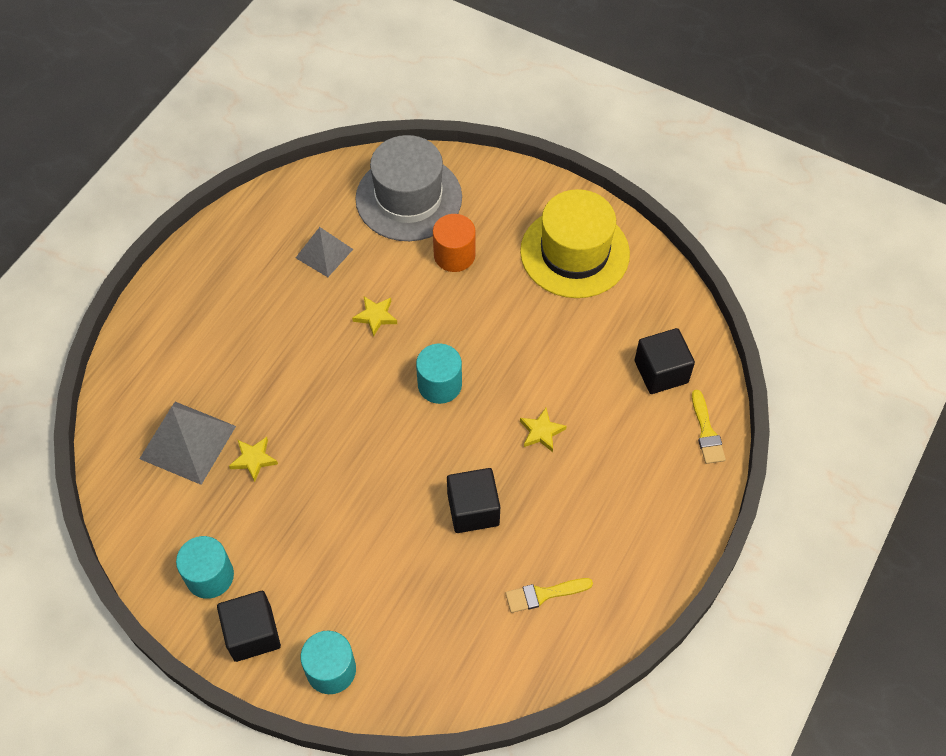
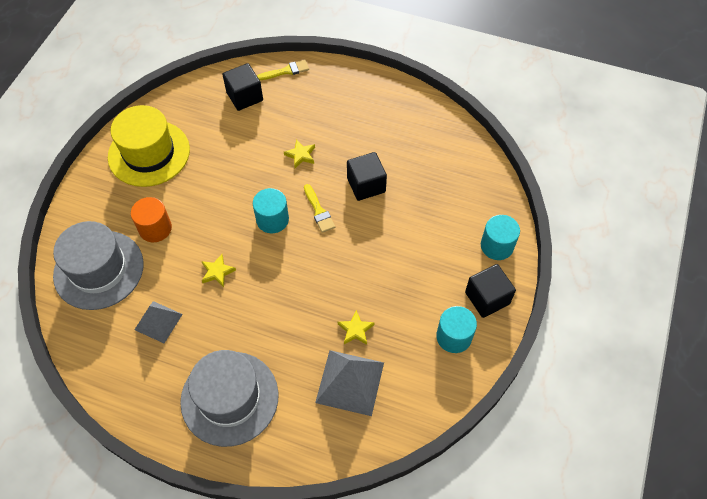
camera: 100 degrees left, 0 degrees up
(209, 316) = (229, 398): none -> grey hat
(543, 594) = (415, 140): yellow brush -> yellow brush (319, 211)

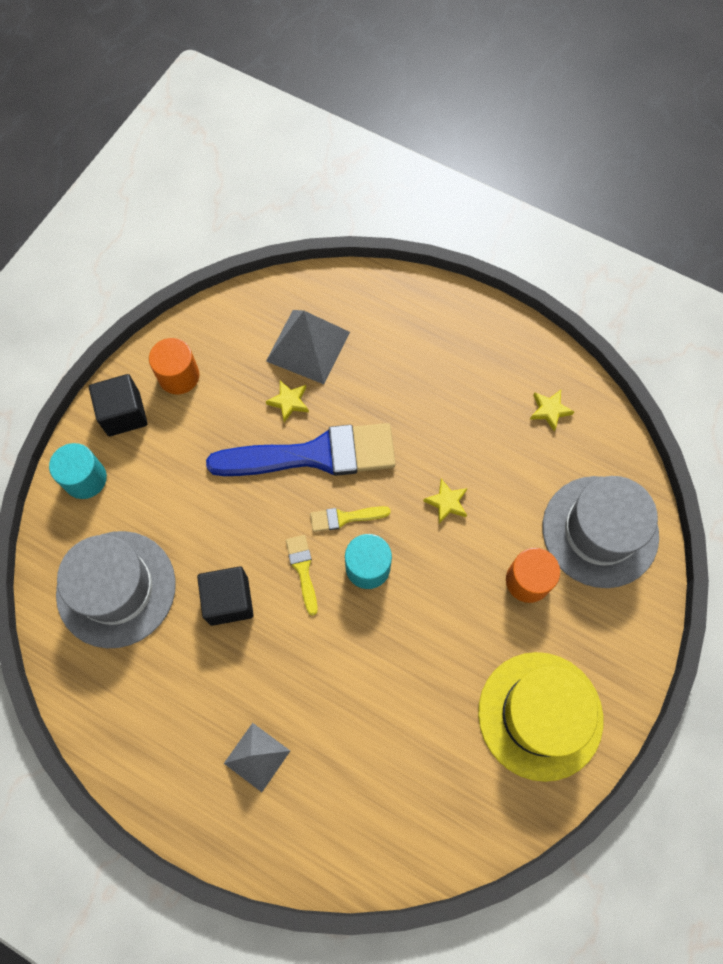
camera: 170 degrees left, 10 degrees up
(158, 322) = (521, 449): grey pyramid -> grey pyramid (257, 757)
(229, 398) = (441, 351): grey hat -> grey hat (116, 588)
(244, 96) = (384, 808): black cube -> none
(286, 71) = (308, 856): yellow brush -> yellow brush (345, 518)
(300, 155) = (312, 670): yellow star -> yellow star (549, 410)
(326, 291) = (314, 455): none -> blue brush
(454, 337) = (179, 376): turquoise cylinder -> orange cylinder

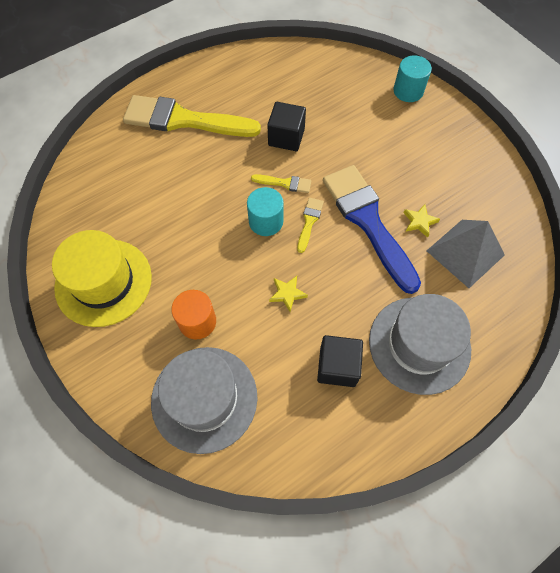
camera: 115 degrees right, 5 degrees down
(116, 588) = (325, 86): grey hat -> grey hat (419, 344)
(124, 414) = (449, 123): black cube -> black cube (337, 366)
(179, 376) = (468, 162): orange cylinder -> none
(257, 757) = (184, 120): grey pyramid -> yellow brush
(314, 455) = (368, 221): blue brush -> blue brush turned 135 degrees clockwise
(549, 410) = (329, 416): yellow star -> none

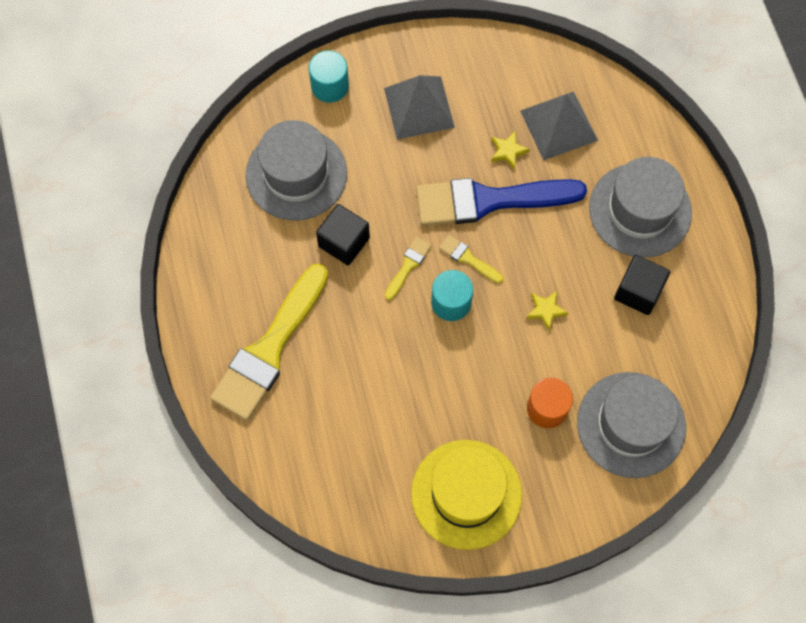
camera: 70 degrees left, 5 degrees up
(327, 93) = (296, 174): none -> grey hat
(423, 150) = (419, 107): none -> grey pyramid

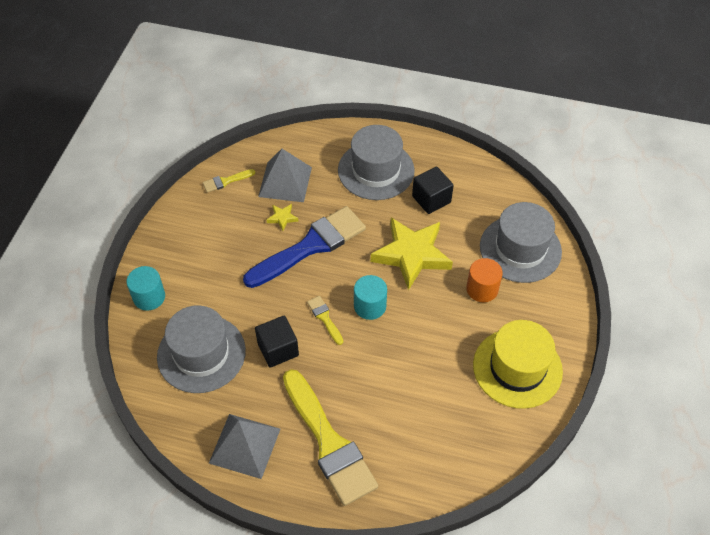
camera: 60 degrees left, 15 degrees down
(419, 107) = (210, 251): grey pyramid -> grey pyramid (244, 445)
(468, 258) = (344, 280): yellow brush -> yellow brush (226, 181)
(489, 200) = (310, 246): blue brush -> blue brush turned 150 degrees counterclockwise
(546, 310) = (411, 255): yellow star -> yellow star, size x2.48

